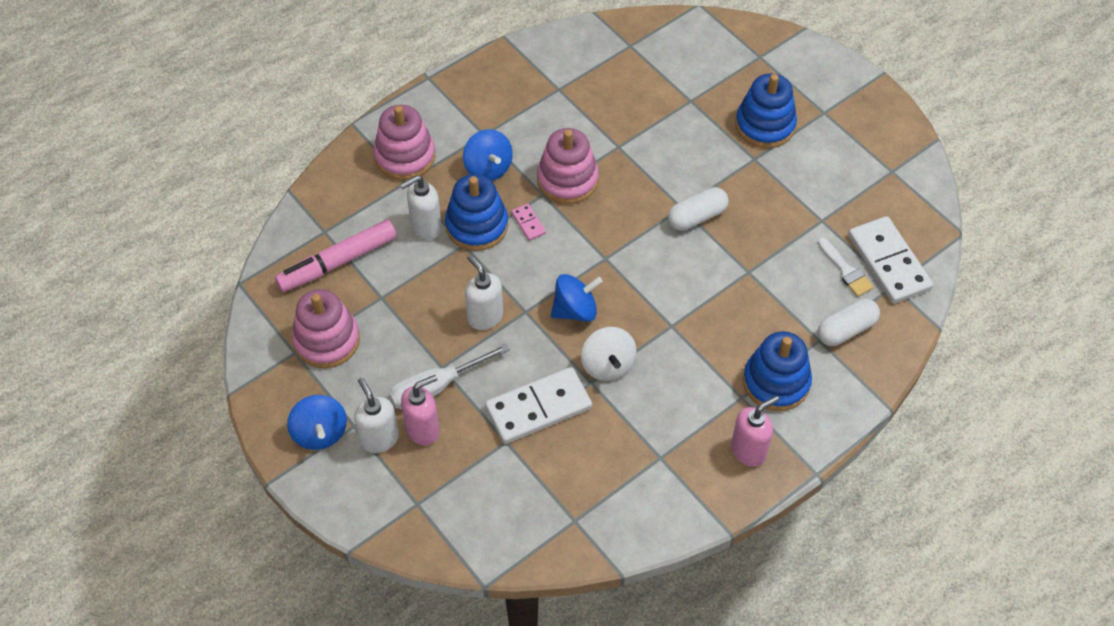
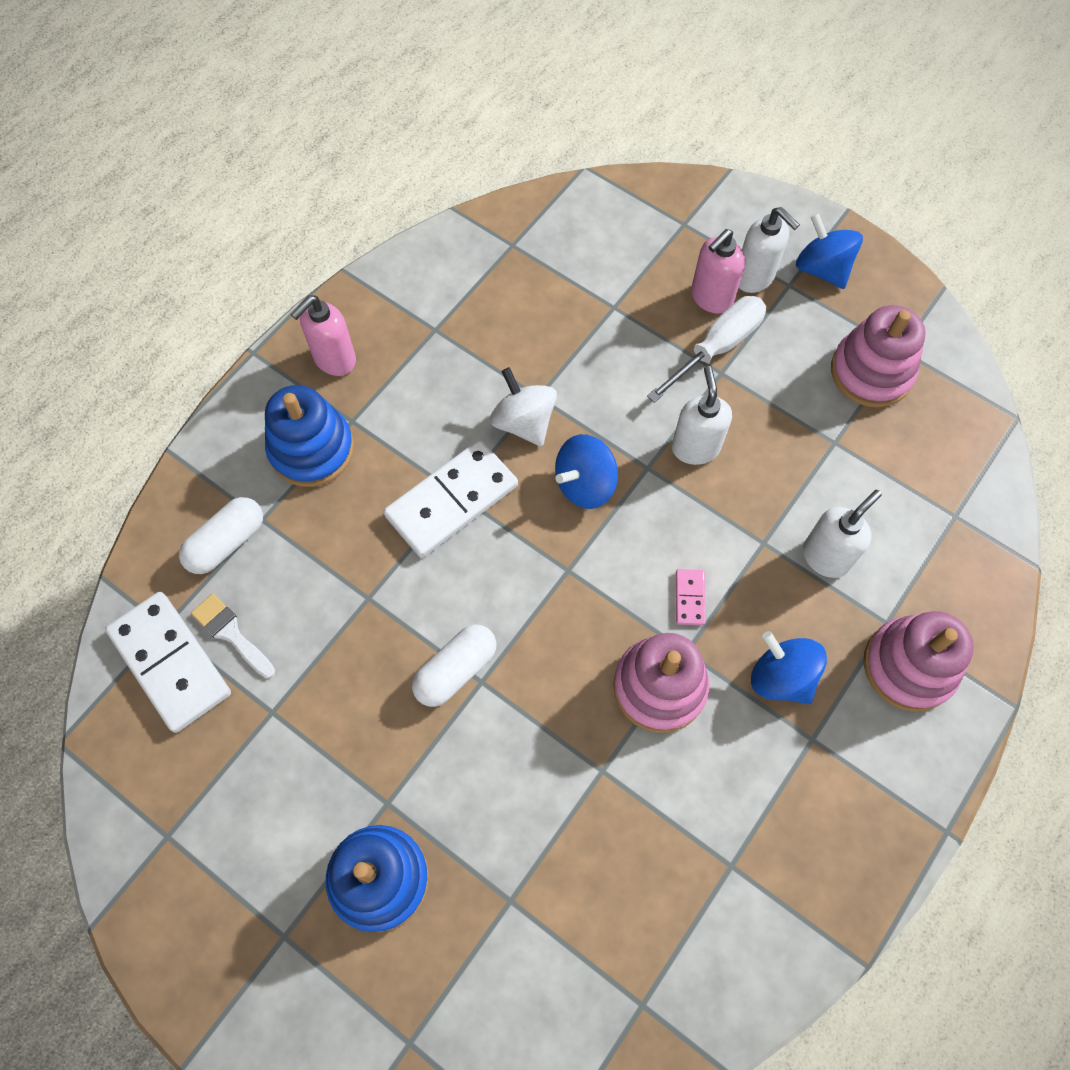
camera: 165 degrees right, 10 degrees up
(338, 262) = (913, 475): pink marker -> none
(477, 225) = (758, 576): blue stacking toy -> none
(485, 317) = (695, 447): white soap dispenser -> white soap dispenser turned 135 degrees counterclockwise
(528, 223) = (690, 598): pink domino -> pink domino turned 45 degrees clockwise
(538, 408) = (590, 351): white domino -> white domino (451, 500)

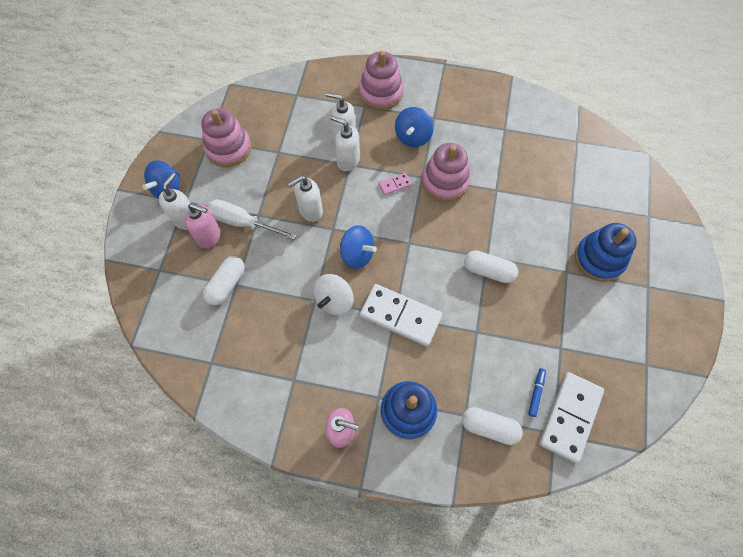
camera: 115 degrees left, 0 degrees up
(231, 633) = (536, 393): white brush -> blue marker
(620, 296) = (226, 284): none -> white capsule
(771, 542) = (348, 161): none -> white soap dispenser

